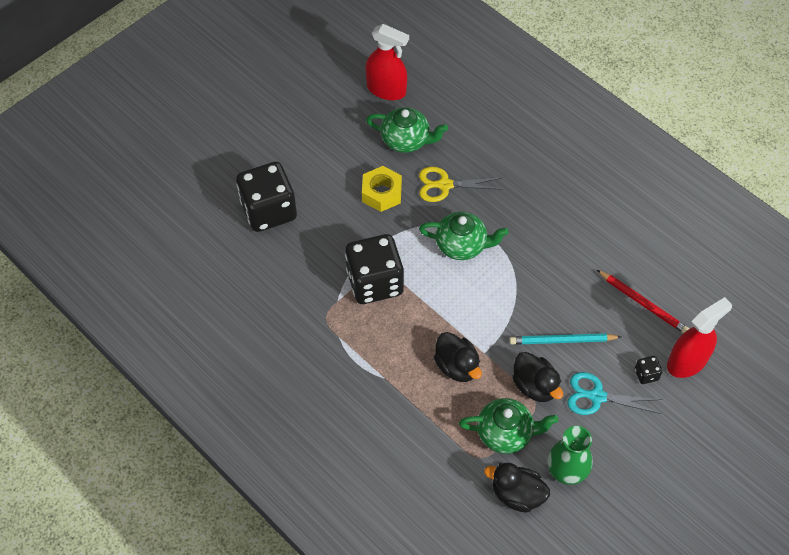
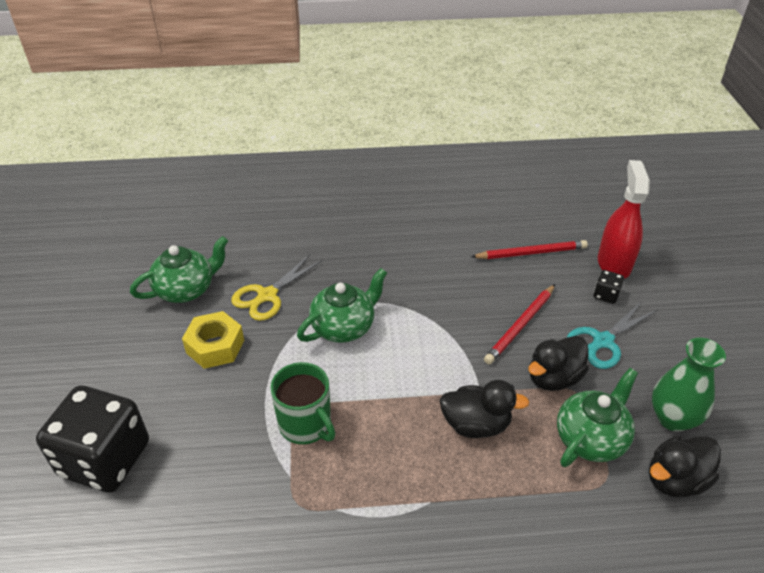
camera: 50 degrees left, 15 degrees down
(375, 282) = (306, 425): black dice -> green mug
(386, 90) = (117, 267): red spray bottle -> none
(535, 386) = (553, 378): black duck -> black duck turned 135 degrees clockwise
(562, 341) = (520, 326): turquoise pencil -> red pencil

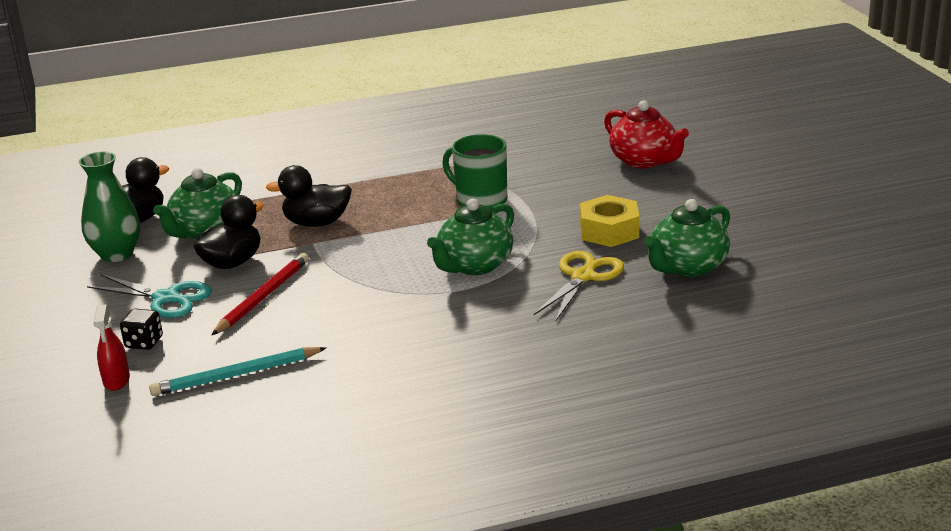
camera: 170 degrees right, 15 degrees down
(105, 459) = (644, 161): black dice -> red teapot
(531, 253) = (236, 375): red pencil -> turquoise pencil
(603, 341) = (166, 298): turquoise scissors -> turquoise scissors turned 75 degrees clockwise
(614, 263) = (116, 380): red spray bottle -> red spray bottle, size x0.53

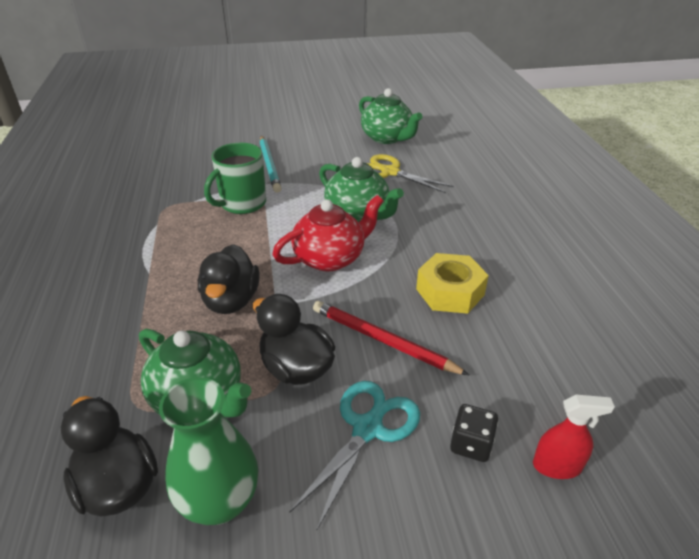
camera: 85 degrees left, 10 degrees up
(236, 375) = (536, 357): turquoise pencil -> turquoise pencil (270, 165)
(609, 231) = (325, 157): yellow nut -> yellow nut (450, 292)
(644, 161) = (222, 134): red teapot -> red teapot (330, 258)

